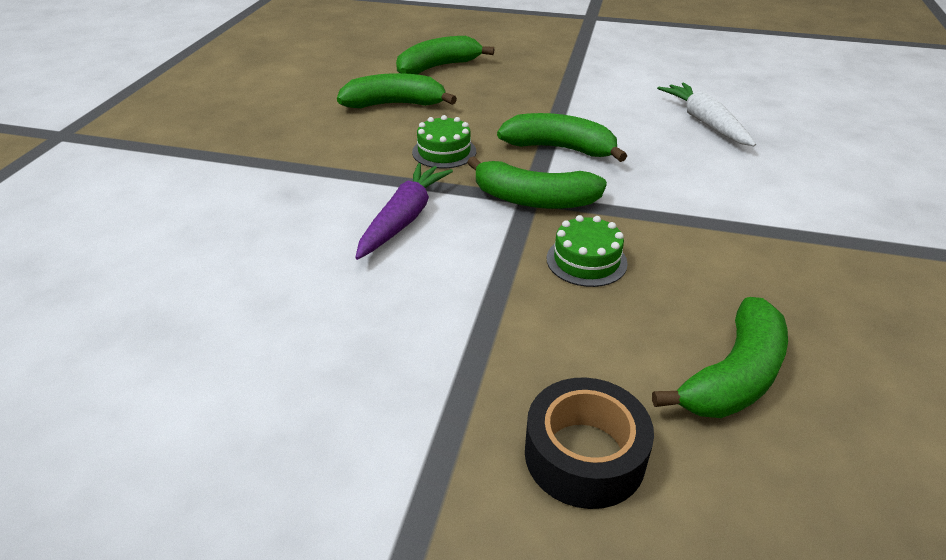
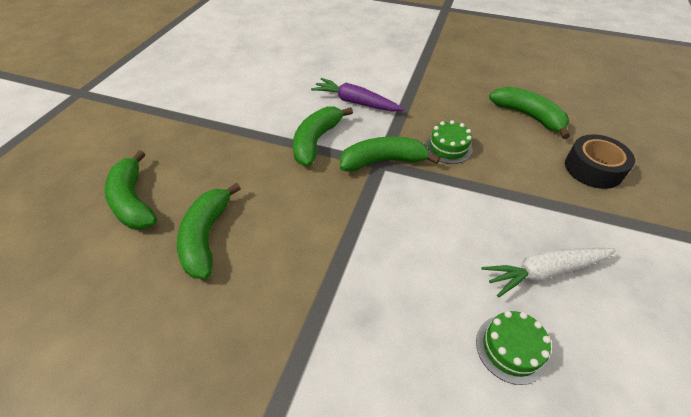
camera: 85 degrees left, 10 degrees up
(404, 218) = (406, 232): purple carrot -> purple carrot (355, 102)
(444, 152) = (308, 204): green cake -> green cake (511, 348)
(534, 199) = (383, 161): green banana -> green banana turned 120 degrees counterclockwise
(704, 122) = (295, 76): white carrot -> white carrot (544, 272)

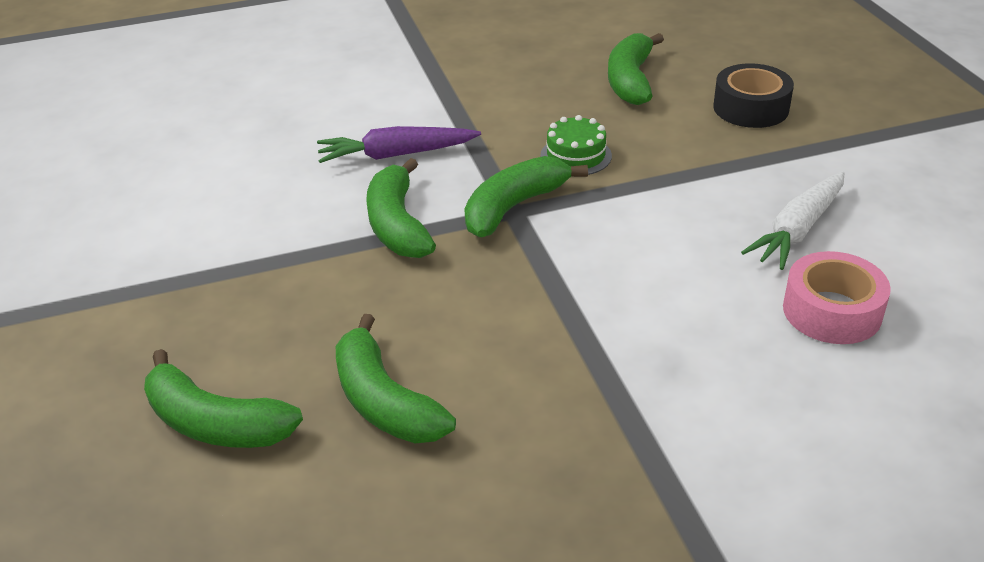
camera: 35 degrees left, 10 degrees down
(511, 348) = (832, 311): green cake -> pink tape
(528, 116) = (630, 81): green banana -> green banana turned 90 degrees counterclockwise

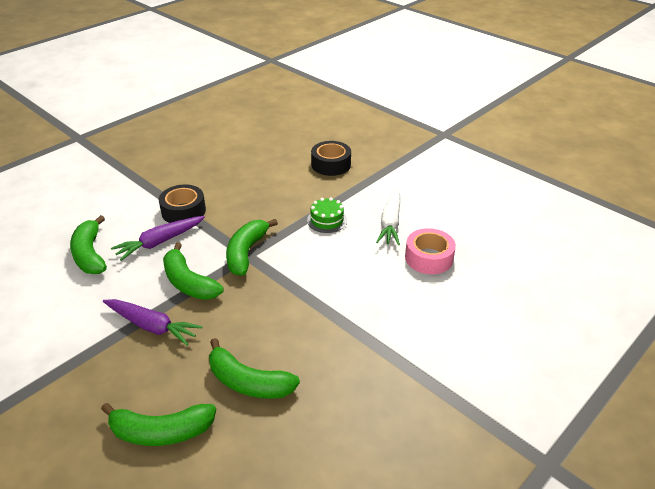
camera: 30 degrees left, 0 degrees up
(304, 270) = (152, 326): none -> purple carrot
(460, 119) = (183, 211): none -> black tape
(576, 155) = (260, 214): green cake -> green cake (327, 220)
(630, 81) = (262, 165): green banana -> green banana (90, 254)

